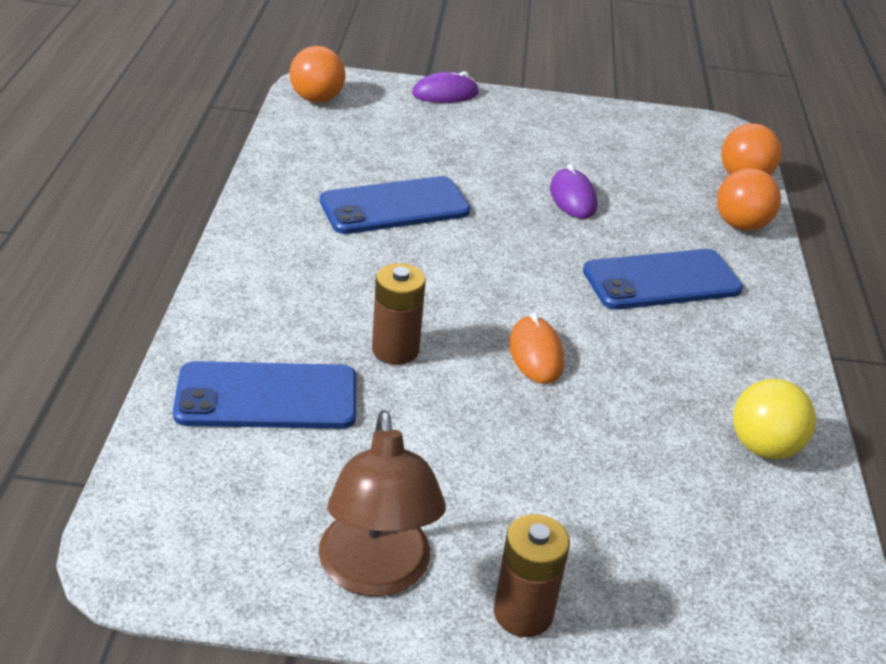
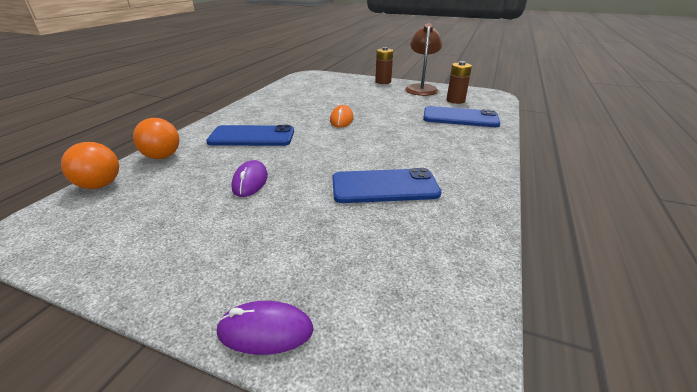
camera: 160 degrees left, 5 degrees down
(317, 99) = (448, 337): orange ball -> none
(395, 350) = (404, 125): brown battery -> brown battery (455, 100)
(763, 447) = (280, 96): yellow ball -> none

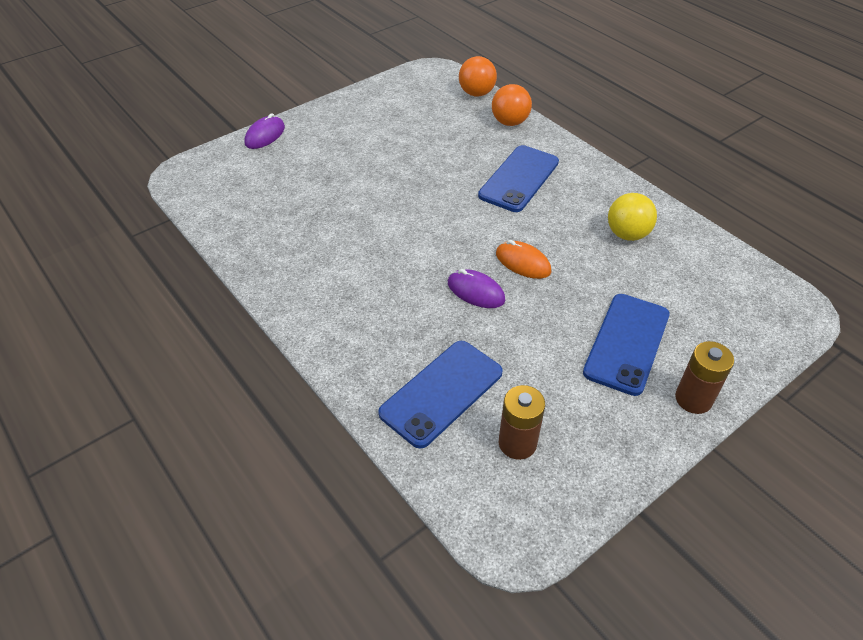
camera: 120 degrees right, 15 degrees up
(250, 181) = (419, 159): purple mouse -> purple mouse (476, 291)
(287, 102) = (627, 234): none -> yellow ball
(384, 187) = (340, 228): blue phone -> blue phone (626, 343)
(421, 88) = (619, 437): brown lamp -> none

